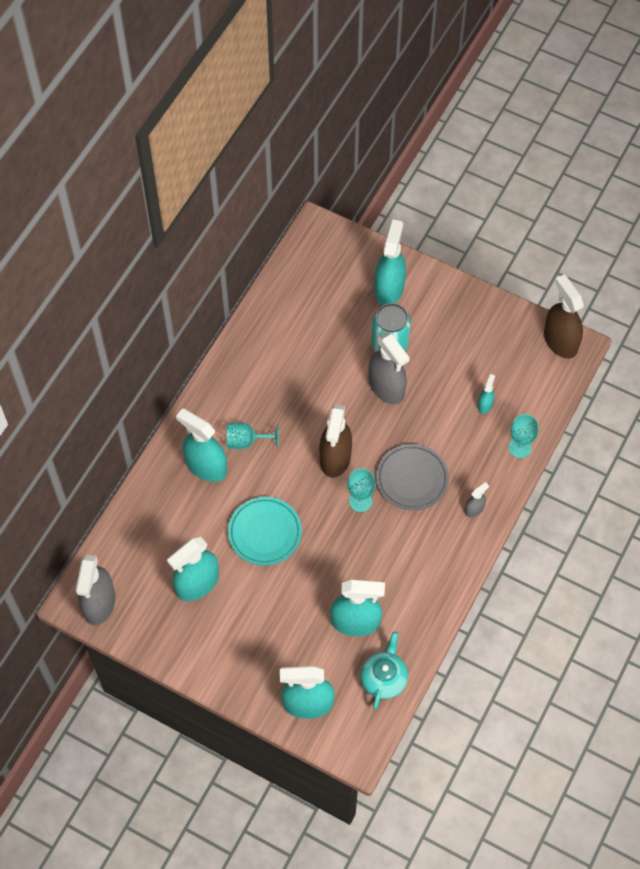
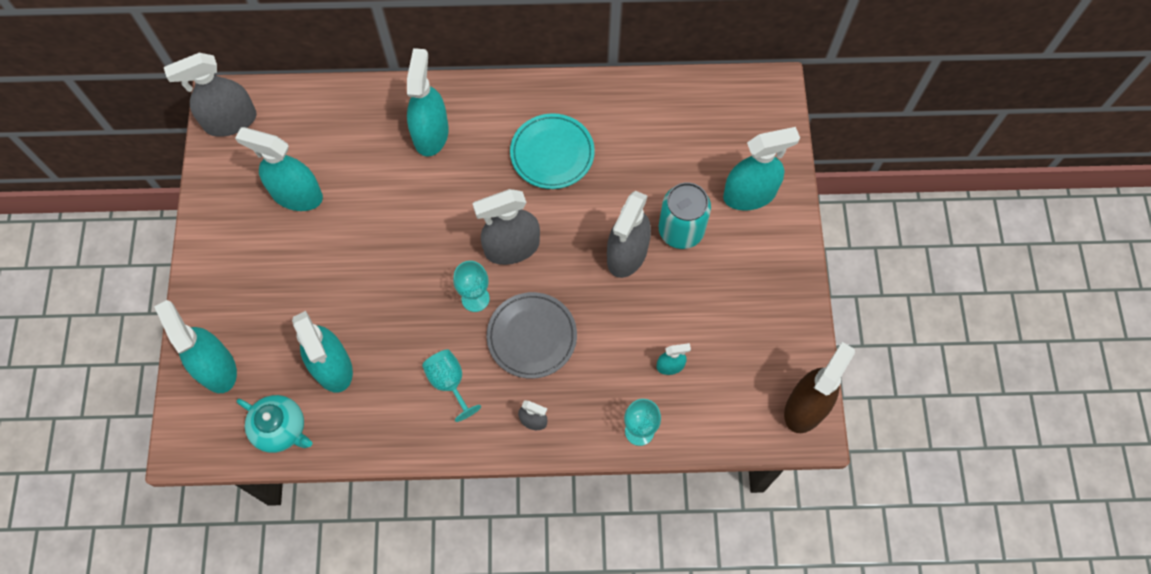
camera: 60 degrees right, 5 degrees up
(246, 441) = (480, 155): turquoise goblet -> turquoise goblet (449, 383)
(265, 533) = (386, 226): turquoise plate -> turquoise plate (552, 154)
(335, 457) = (512, 247): brown spray bottle -> grey spray bottle
(384, 678) = (281, 429): turquoise teapot -> turquoise teapot turned 45 degrees clockwise

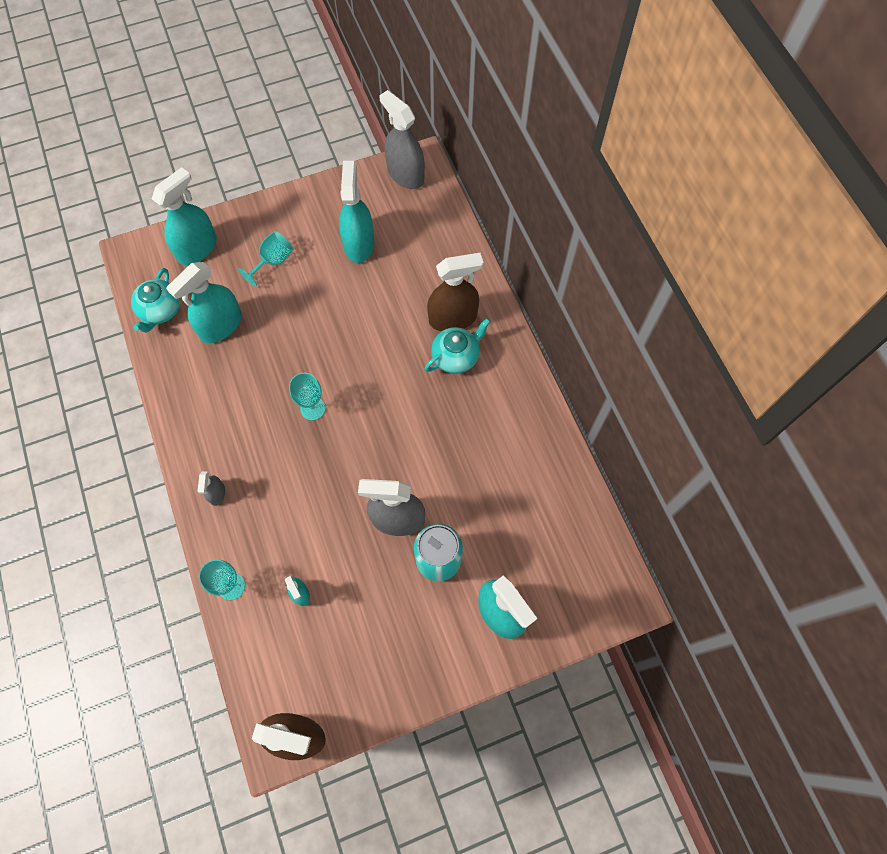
camera: 70 degrees right, 0 degrees up
(431, 133) = (453, 318): turquoise spray bottle -> brown spray bottle
(449, 383) = (232, 416): turquoise goblet -> turquoise goblet (273, 261)
(475, 145) = (456, 356): none -> turquoise teapot
(512, 247) = (369, 420): grey spray bottle -> none
(532, 337) = (292, 466): grey plate -> none
(552, 154) = (472, 421): turquoise plate -> none

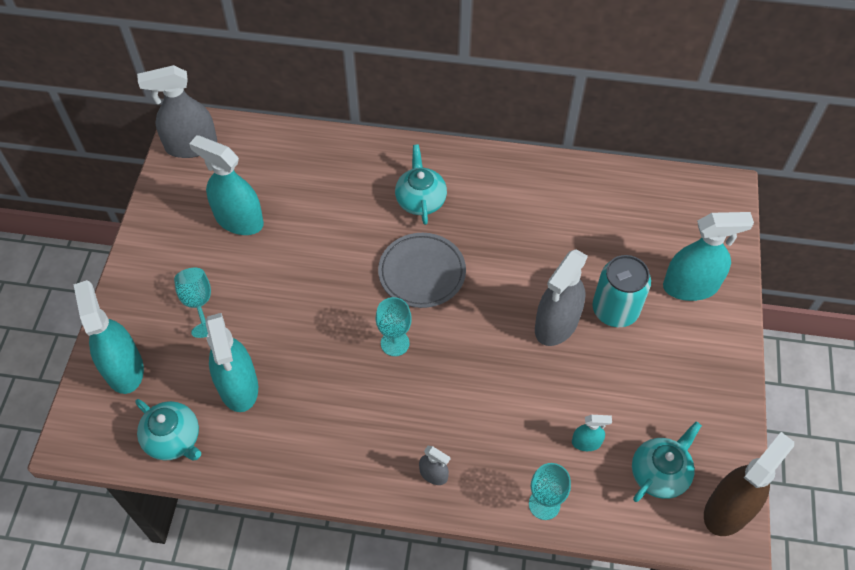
camera: 60 degrees left, 10 degrees down
(302, 664) = (659, 473): none -> turquoise teapot
(387, 394) = (422, 273): none -> grey plate
(453, 318) = (379, 183): brown spray bottle -> none

